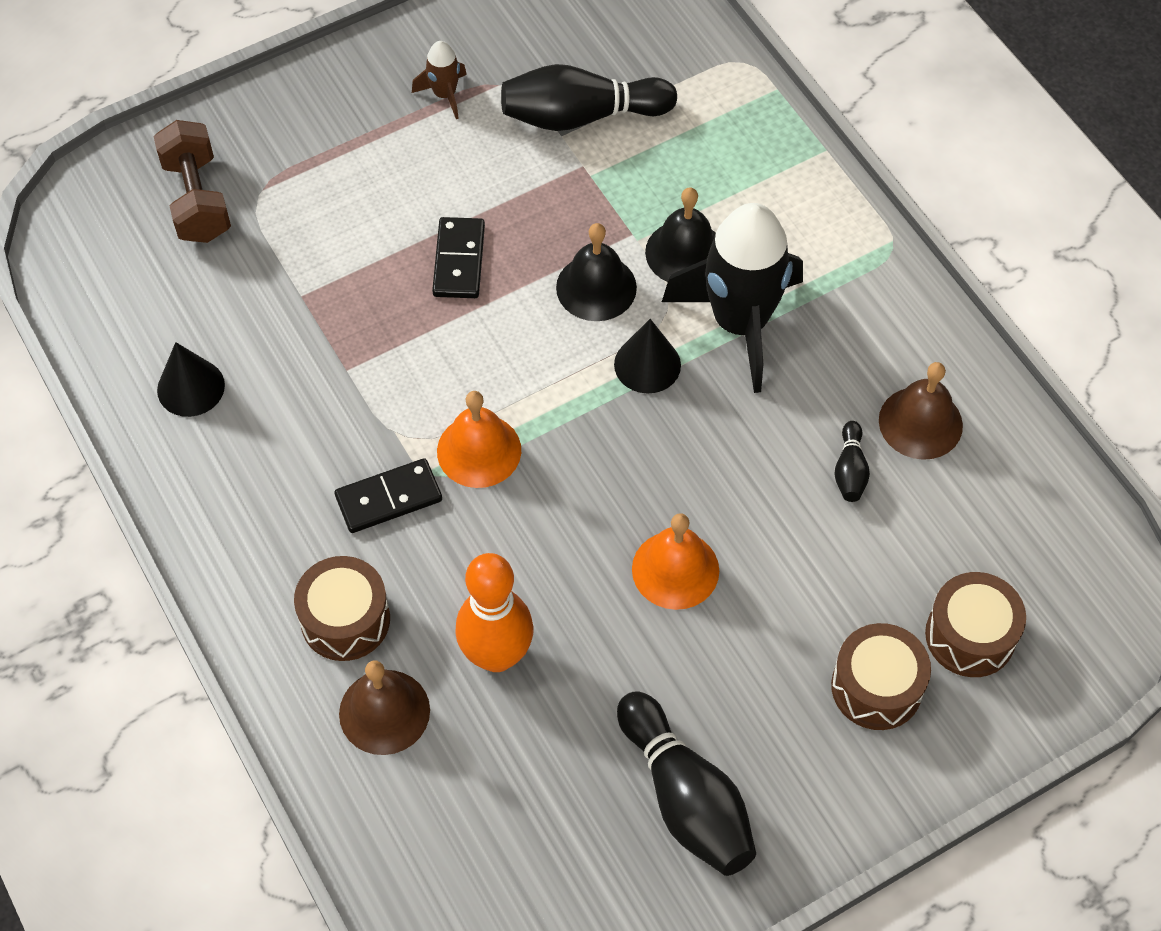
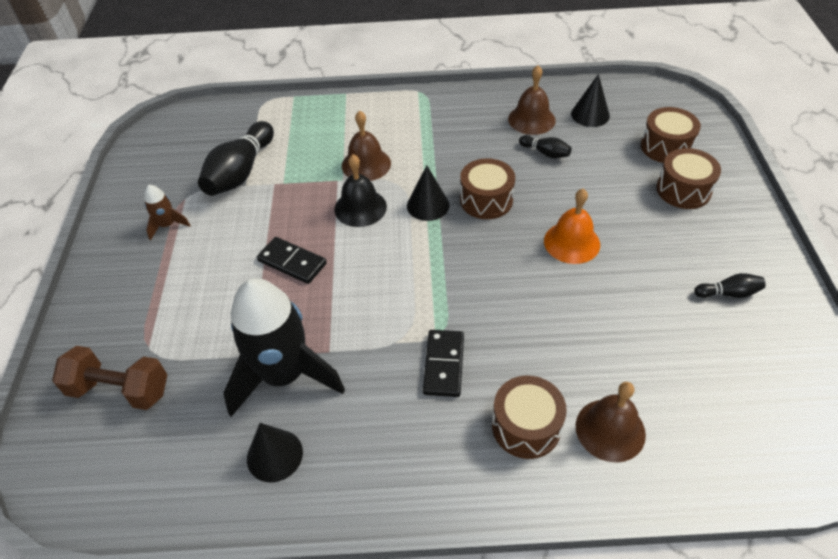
camera: 60 degrees left, 10 degrees down
(479, 450) = (437, 303): orange bell -> none
(496, 655) = (592, 349): orange bowling pin -> none
(685, 252) = (366, 164): black bell -> brown bell
(685, 798) = (728, 293): black bowling pin -> black bowling pin, size x0.48
(699, 431) = (486, 200): none -> brown drum
(740, 323) = (427, 160): black rocket -> black rocket (284, 375)
(986, 501) = (590, 114): none -> black cone

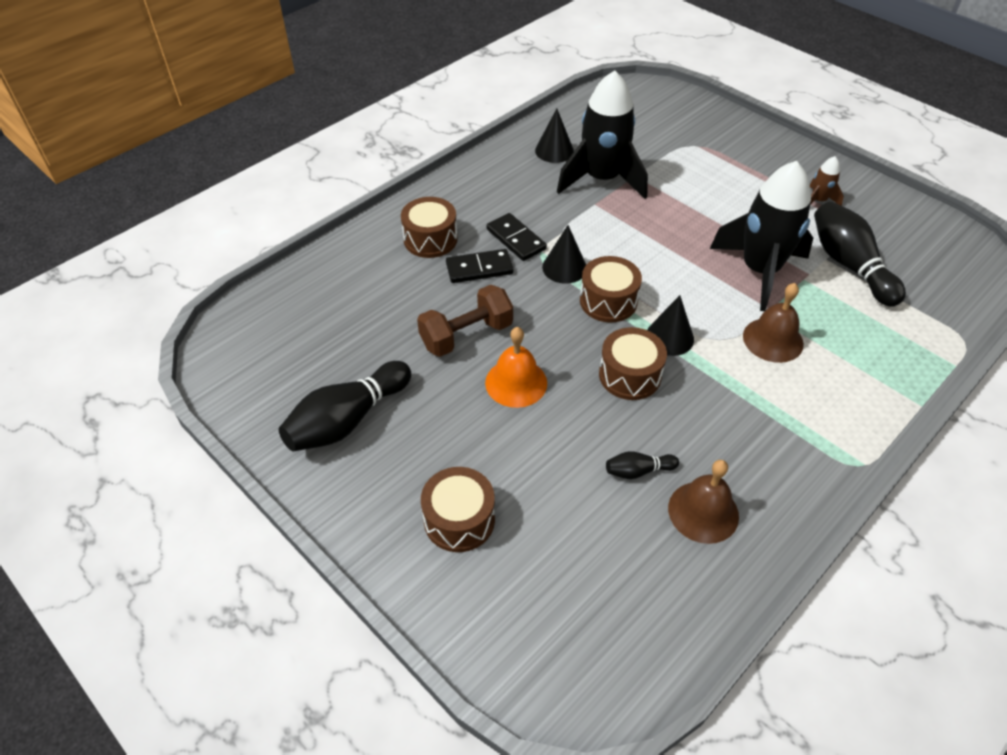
camera: 135 degrees right, 0 degrees up
(120, 390) = (675, 125): brown dumbbell -> brown dumbbell (466, 335)
(292, 262) = (698, 233): black domino -> black domino (479, 269)
(300, 206) = (759, 271): none -> black rocket
(360, 208) = (716, 299): black bell -> none
(590, 114) = (651, 572): black cone -> black cone (564, 267)
(610, 430) = (376, 267): brown bell -> none
(666, 147) = (522, 579): brown drum -> brown drum (608, 301)
(728, 293) = (347, 420): black bowling pin -> black bowling pin, size x2.09

